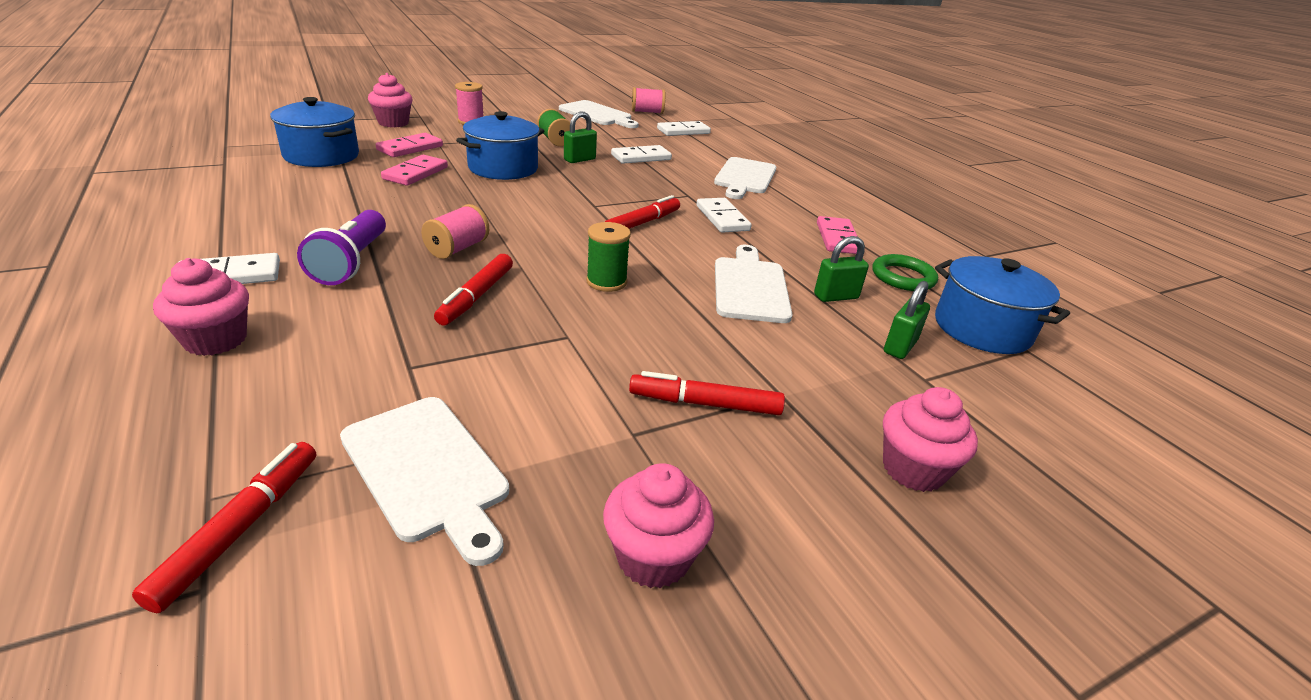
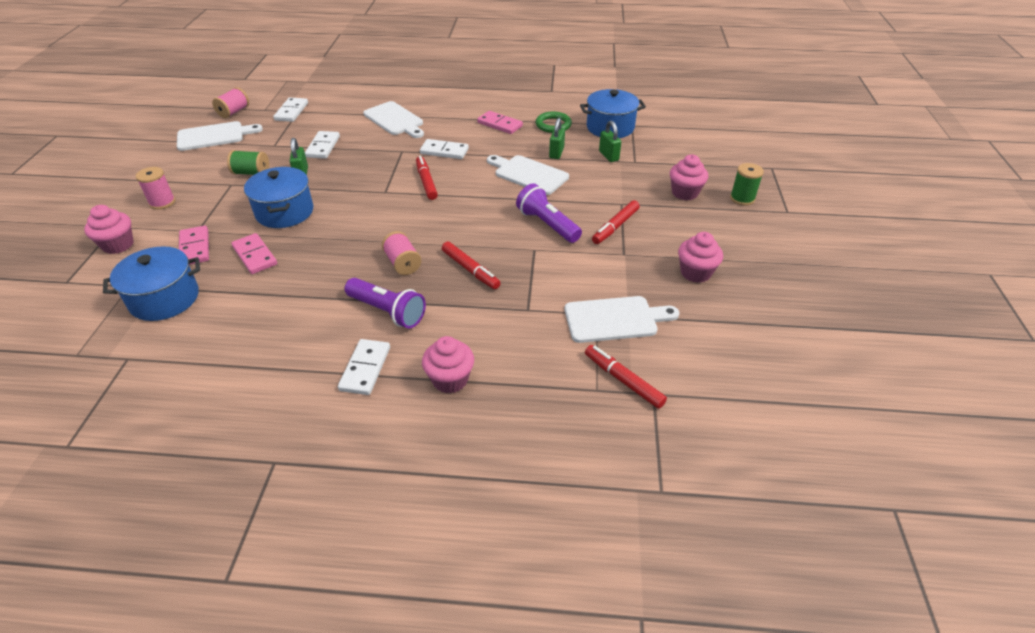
camera: 55 degrees left, 10 degrees up
(606, 282) = (488, 219): green spool -> green spool (742, 198)
(641, 332) = (547, 224): none -> purple flashlight

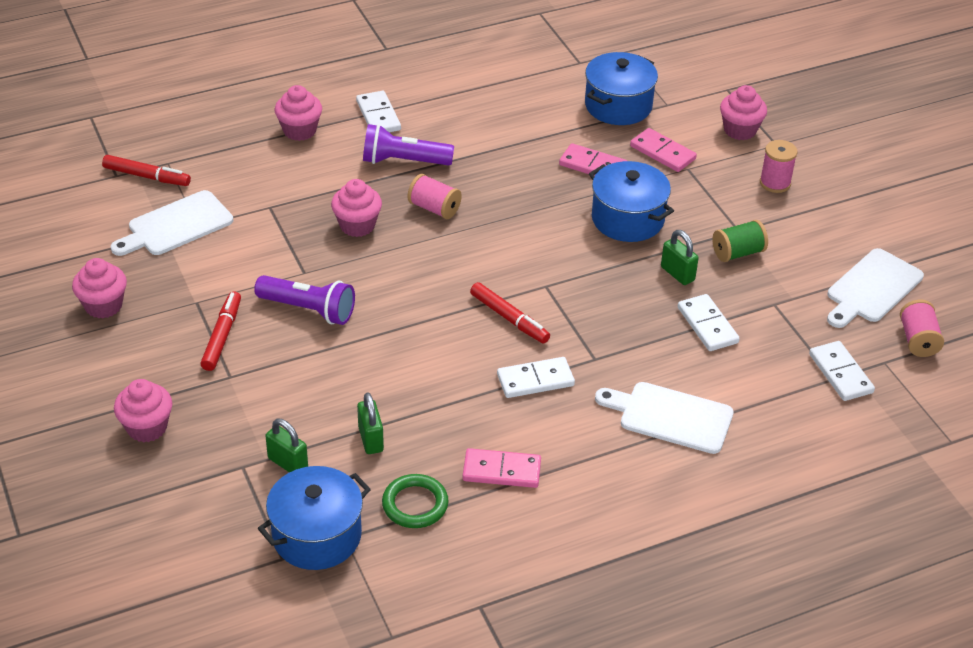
camera: 150 degrees right, 0 degrees up
(470, 270) = (357, 225): red marker -> pink cupcake
(528, 174) = (384, 381): white cutting board -> none
(742, 198) = (60, 447): green spool -> none

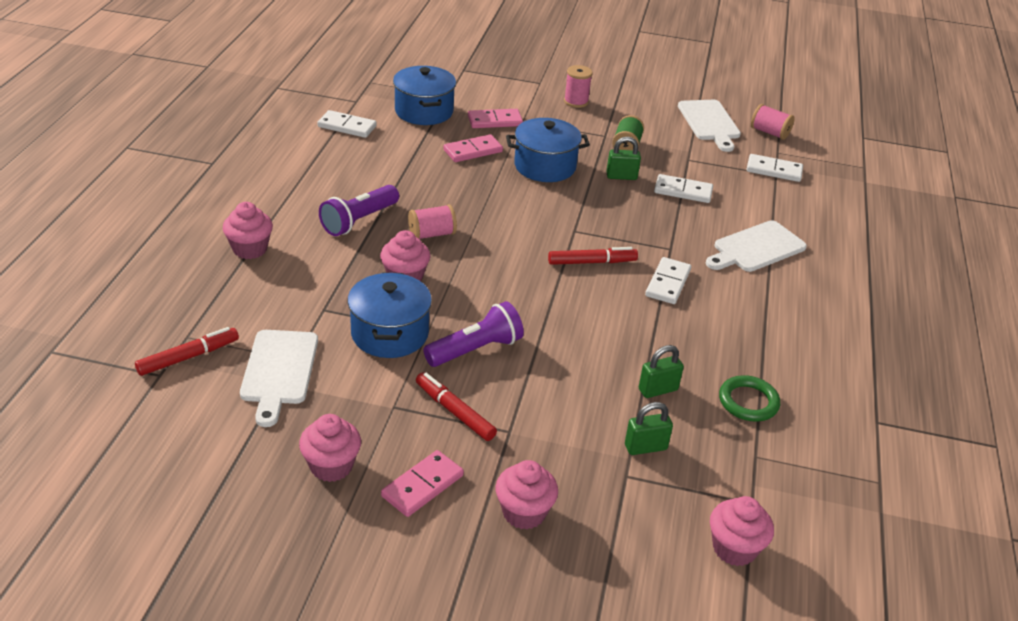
camera: 55 degrees left, 5 degrees down
(317, 536) = (742, 470): blue pot -> blue pot (390, 333)
(370, 439) = (658, 390): green padlock -> green padlock turned 45 degrees counterclockwise
(378, 115) = (288, 205): white domino -> white domino (347, 126)
(501, 471) = (747, 344): pink domino -> pink domino (422, 486)
(740, 130) = (510, 86): pink cupcake -> pink cupcake (734, 548)

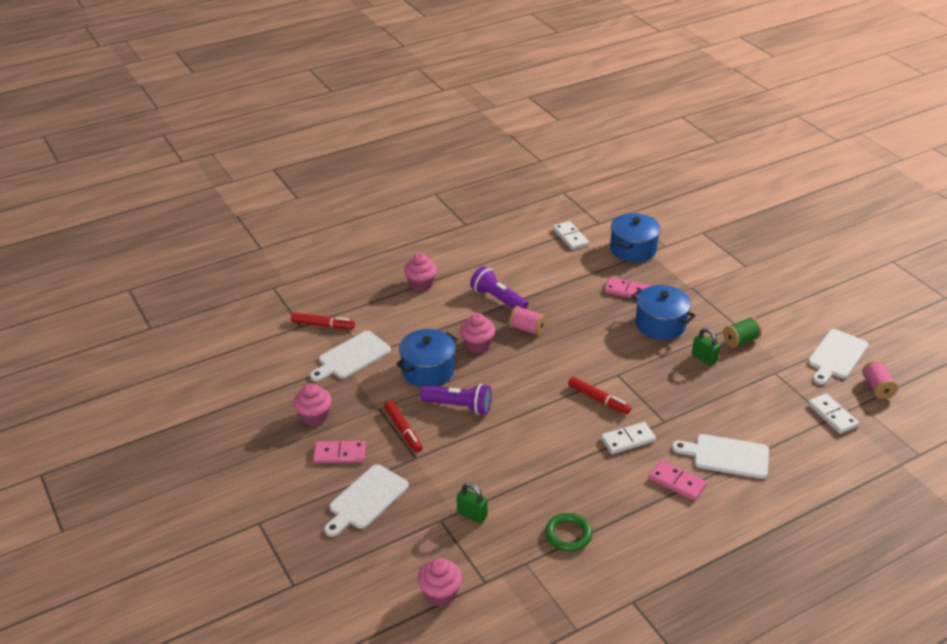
camera: 50 degrees right, 0 degrees up
(359, 221) = (497, 299): purple flashlight -> purple flashlight turned 45 degrees clockwise
(455, 412) = (403, 430): red marker -> red marker turned 150 degrees clockwise
(495, 121) = (671, 278): pink domino -> pink domino (677, 482)
(524, 512) = (366, 499): pink cupcake -> white cutting board
(576, 102) = (752, 292): pink spool -> none
(658, 390) = (525, 492): green padlock -> none
(683, 191) = (734, 391): white domino -> none

